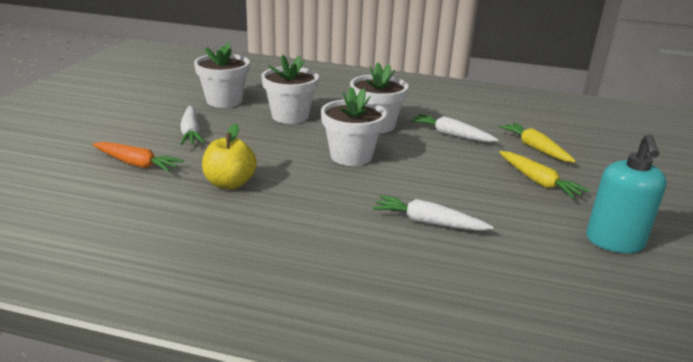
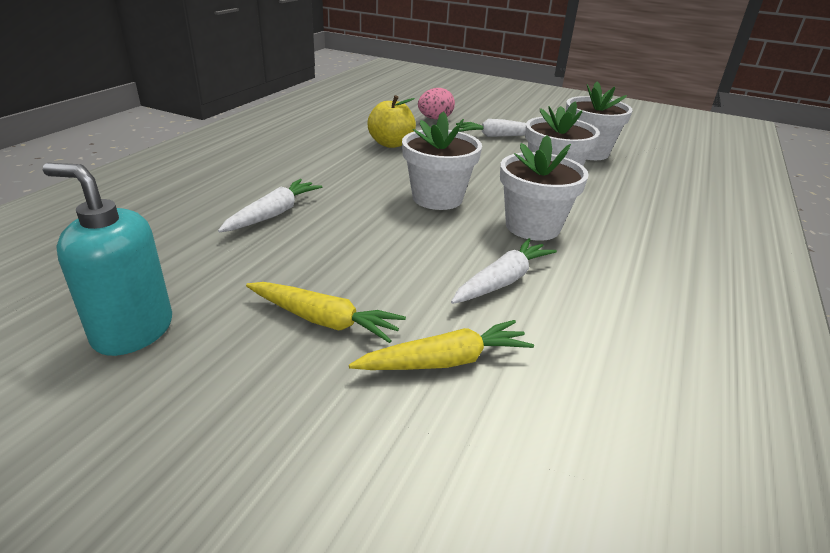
camera: 100 degrees right, 5 degrees up
(137, 164) = (435, 119): orange carrot -> pink egg
(538, 181) = (324, 320): yellow carrot -> yellow carrot turned 135 degrees counterclockwise

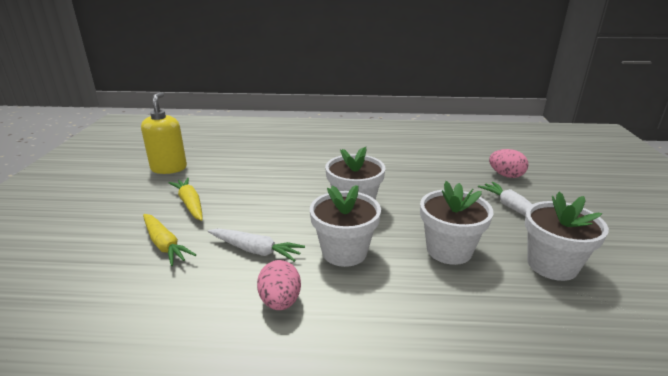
camera: 70 degrees right, 5 degrees down
(133, 331) = (169, 168): turquoise soap dispenser -> yellow soap dispenser
(273, 214) = (285, 165): white carrot -> none
(324, 320) = (190, 204): yellow carrot -> yellow carrot turned 150 degrees clockwise
(391, 144) = (426, 171): yellow apple -> none
(612, 283) = (280, 301): none -> pink egg

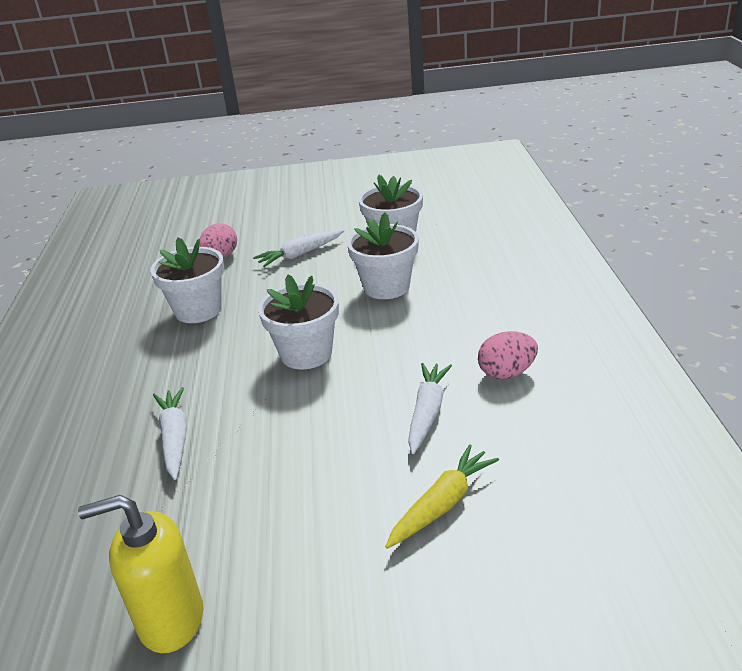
camera: 95 degrees left, 5 degrees up
(190, 204) = (322, 521): yellow carrot -> none
(289, 165) = (175, 438): none -> white carrot
(344, 252) = (409, 347): white flower pot -> white flower pot (198, 310)

